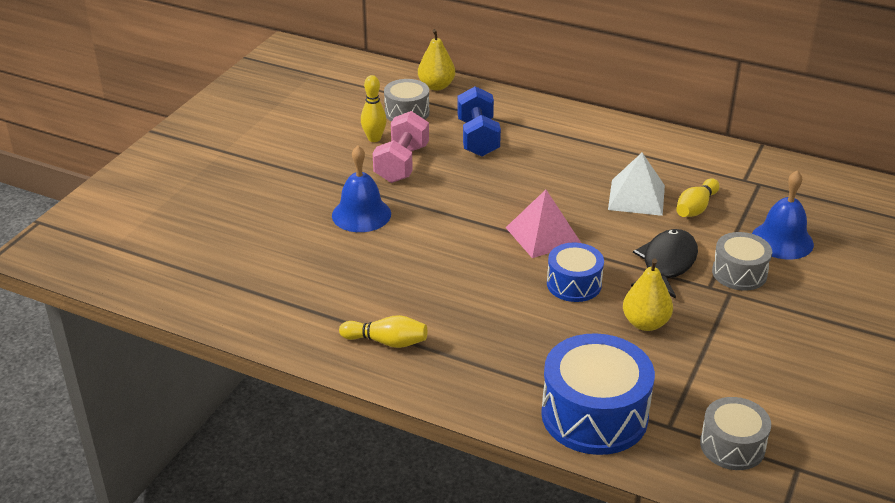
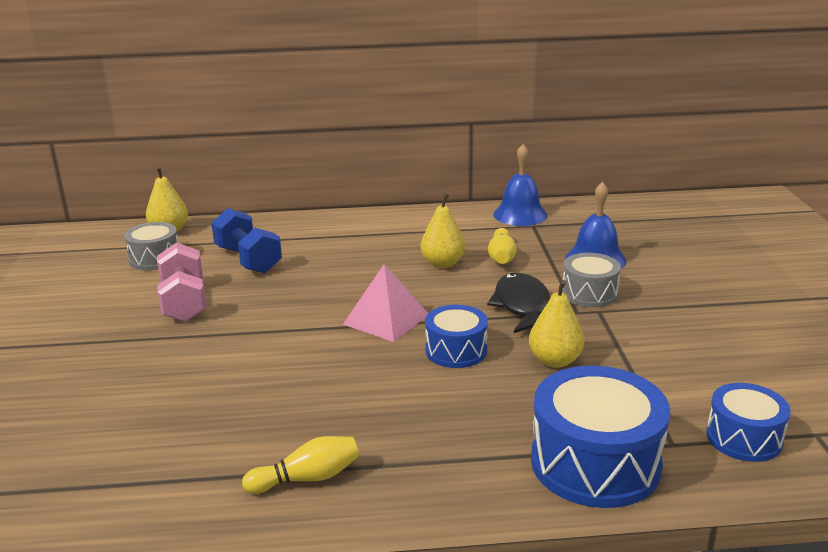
camera: 30 degrees left, 10 degrees down
(361, 214) = (173, 360): blue bell -> blue bell (520, 214)
(374, 138) = (135, 289): yellow bowling pin -> none
(636, 197) = (442, 263): white pyramid -> yellow pear
(732, 446) = (744, 438): grey drum -> blue drum

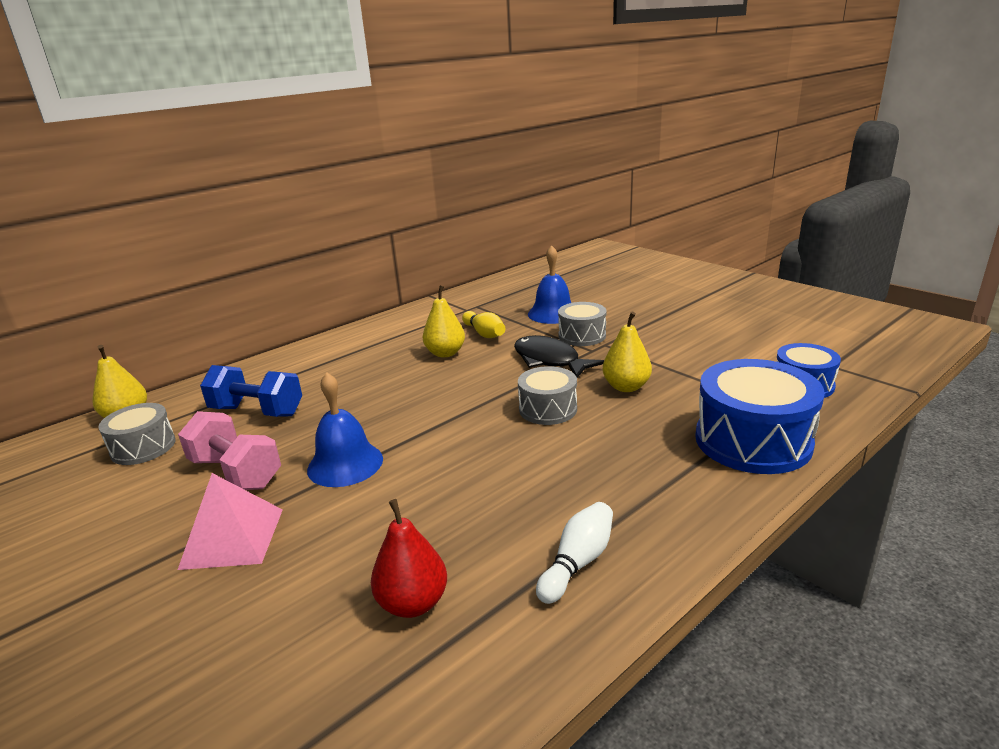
camera: 35 degrees left, 0 degrees up
(176, 445) = (413, 603): none -> red pear
(307, 478) = (578, 562): yellow bowling pin -> white bowling pin
(386, 319) = (458, 409): pink pyramid -> pink pyramid (232, 538)
(456, 350) = (548, 409): blue drum -> grey drum
(520, 214) = (456, 302): blue bell -> blue bell (345, 464)

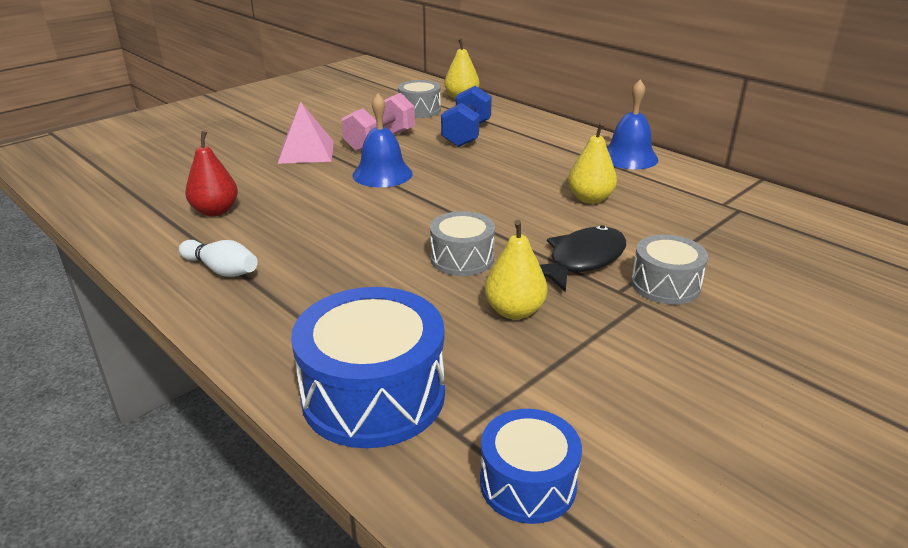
camera: 85 degrees right, 5 degrees up
(484, 333) = (650, 218): yellow bowling pin -> none
(553, 313) = (739, 264): blue bell -> blue bell (629, 157)

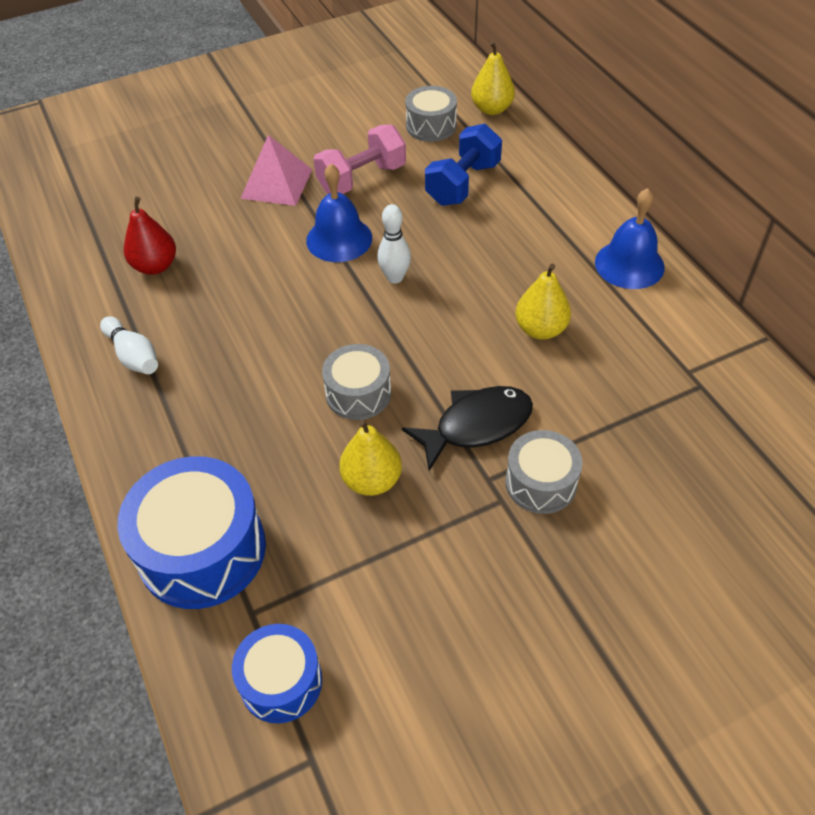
camera: 20 degrees right, 20 degrees up
(446, 188) = (395, 277): none -> white bowling pin

